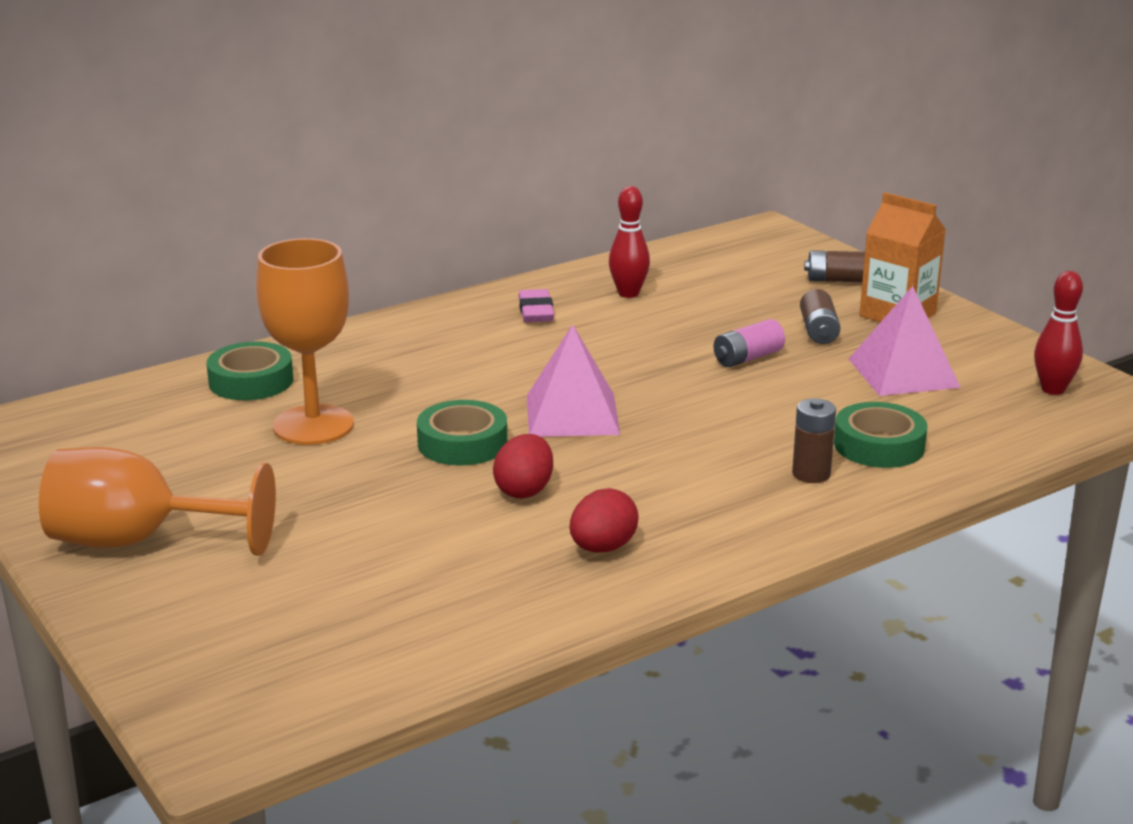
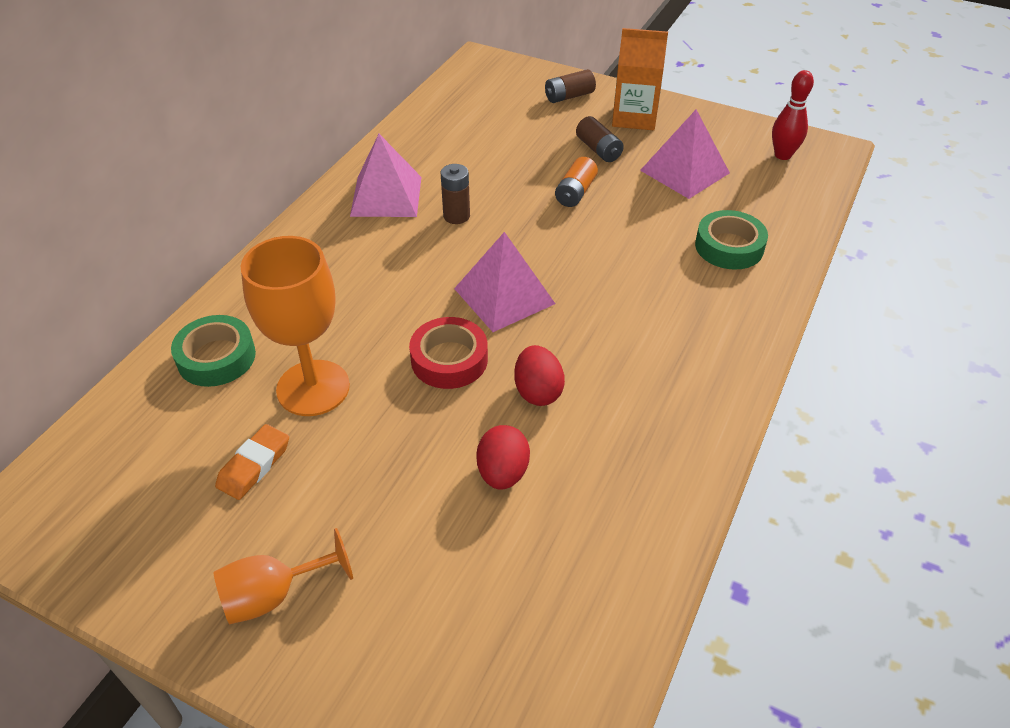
camera: 30 degrees left, 20 degrees up
(138, 541) = (274, 595): orange goblet -> orange goblet, size x0.61
(208, 458) = (254, 465): none -> orange eraser
(462, 443) = (449, 359): green tape -> red tape
(536, 311) = (386, 196): pink eraser -> pink pyramid
(602, 548) = (643, 428): red egg -> red egg (502, 473)
(628, 293) = (439, 155): red bowling pin -> none
(747, 358) = (575, 192): pink battery -> orange battery
(811, 474) = (712, 292): brown battery -> brown battery (456, 216)

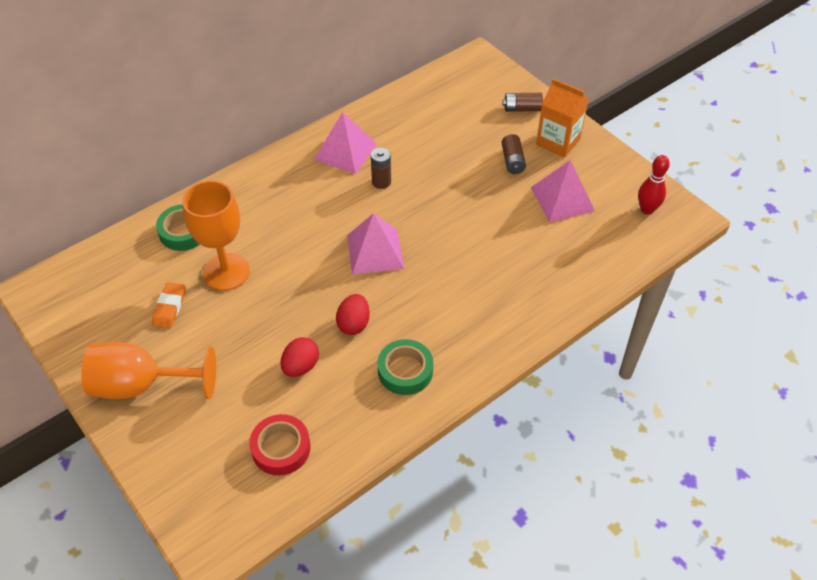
camera: 25 degrees right, 5 degrees up
(254, 465) = (169, 307): orange eraser -> orange eraser turned 45 degrees counterclockwise
(274, 595) = (141, 385): orange goblet -> orange goblet, size x1.64
(449, 359) = (314, 283): red tape -> red tape (281, 448)
(575, 192) = (472, 190): orange battery -> none
(729, 247) = (550, 269): green tape -> green tape (405, 371)

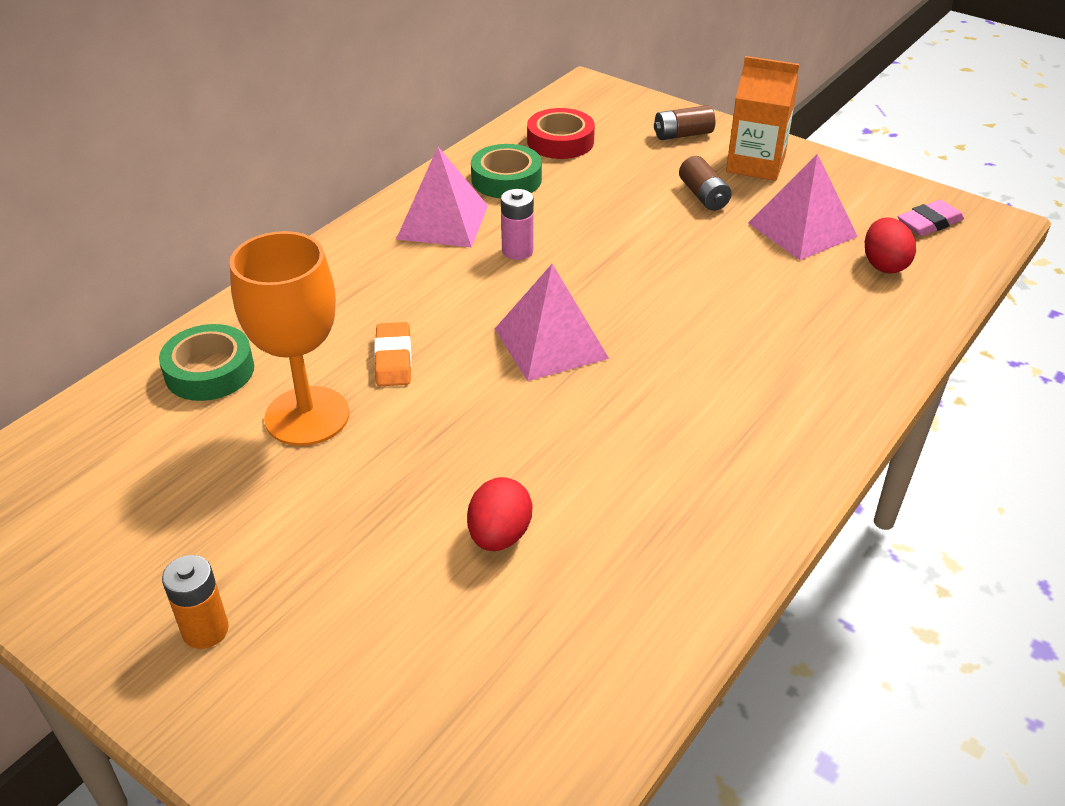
camera: 15 degrees left, 10 degrees down
(141, 385) = (205, 630): orange goblet -> orange battery
(169, 307) = (220, 489): orange eraser -> orange eraser (393, 359)
(281, 448) = (520, 681): red tape -> red tape (560, 141)
(354, 324) = (563, 452): red egg -> red egg (884, 265)
(381, 182) = (517, 251): brown battery -> pink battery
(405, 371) = (685, 505): green tape -> green tape (506, 179)
(647, 209) = (929, 223): red bowling pin -> pink eraser

